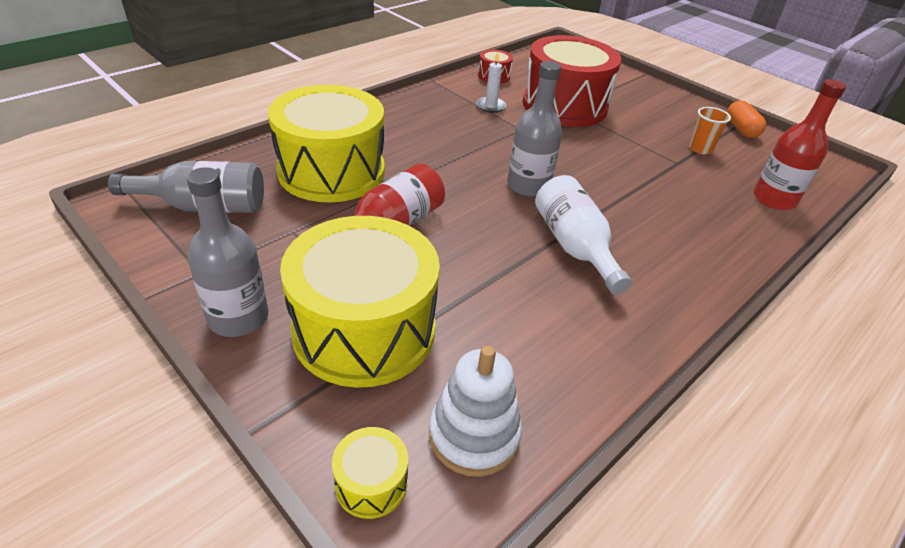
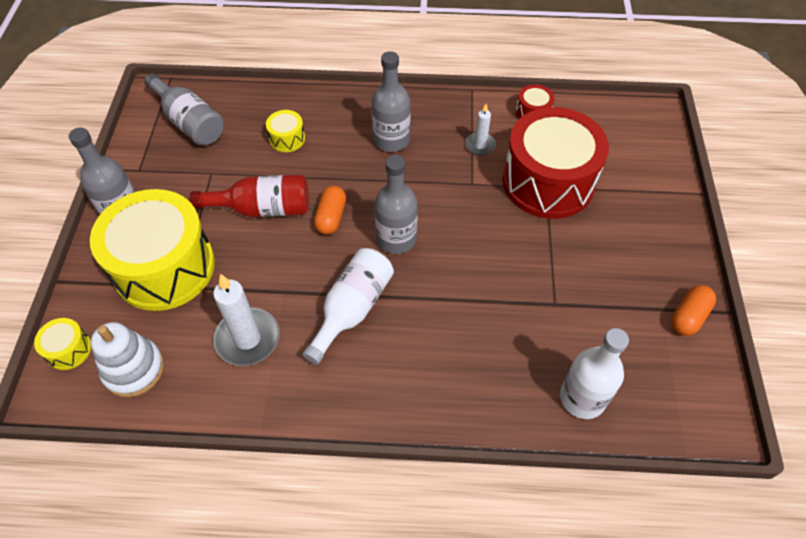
camera: 50 degrees right, 15 degrees up
(331, 171) = (287, 139): yellow drum -> yellow drum, size x0.41
(423, 132) = (391, 140): none -> grey bottle
(458, 201) = (331, 217): none -> orange capsule
(534, 325) = (247, 339): none -> white candle
(700, 149) = (603, 306): orange cup -> none
(774, 199) = (582, 398): red bottle -> white bottle

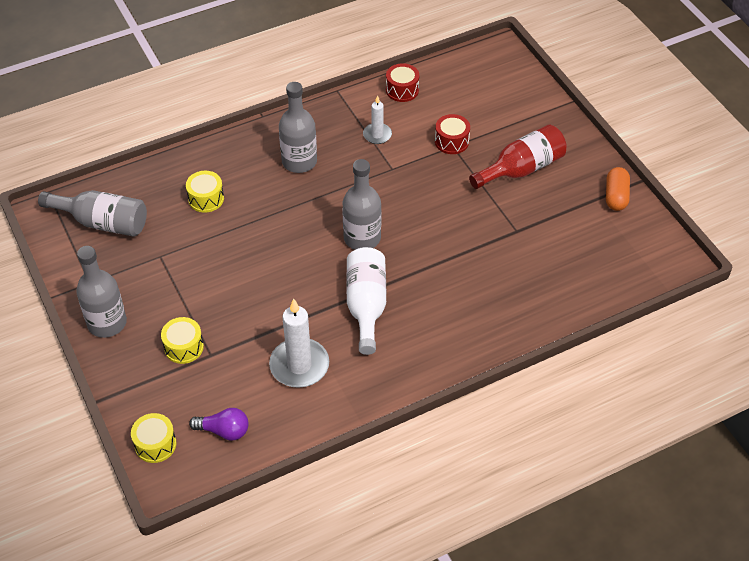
camera: 30 degrees left, 5 degrees down
(134, 369) = (224, 431): white stacking toy -> purple light bulb
(164, 267) = (184, 347): yellow drum -> yellow drum, size x0.41
(262, 208) = (231, 264): red bottle -> red bottle (521, 169)
(331, 217) = (295, 245): orange capsule -> none
(548, 182) = (451, 141): red drum -> red drum, size x0.41
(582, 398) = (577, 286): white bottle -> none

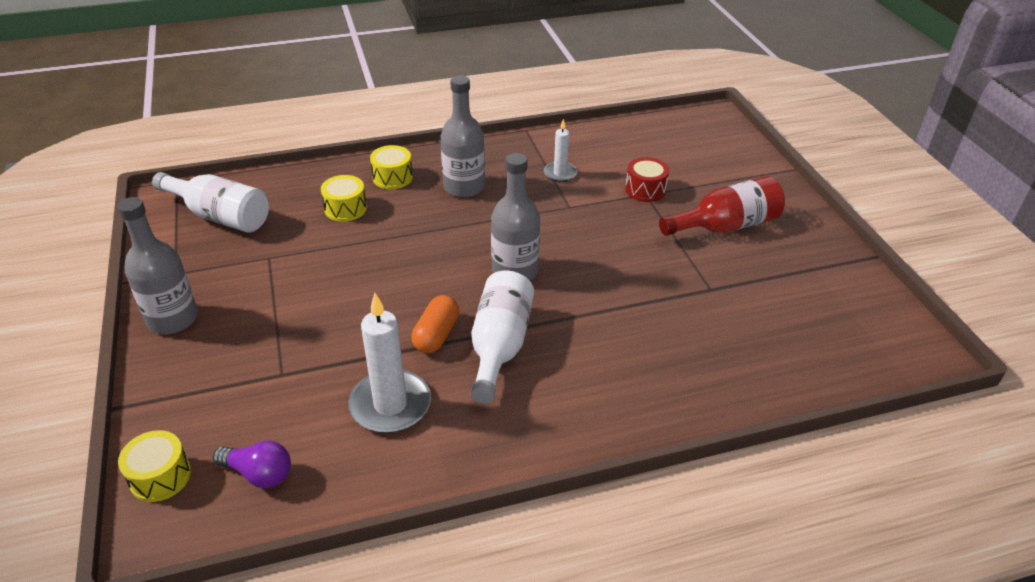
camera: 10 degrees right, 10 degrees down
(102, 222) = (220, 216): grey bottle -> white bottle
(184, 347) = (252, 360): yellow drum -> yellow drum (392, 177)
(402, 90) = (598, 137): red drum -> none
(616, 196) = (843, 269): orange capsule -> orange capsule (436, 335)

